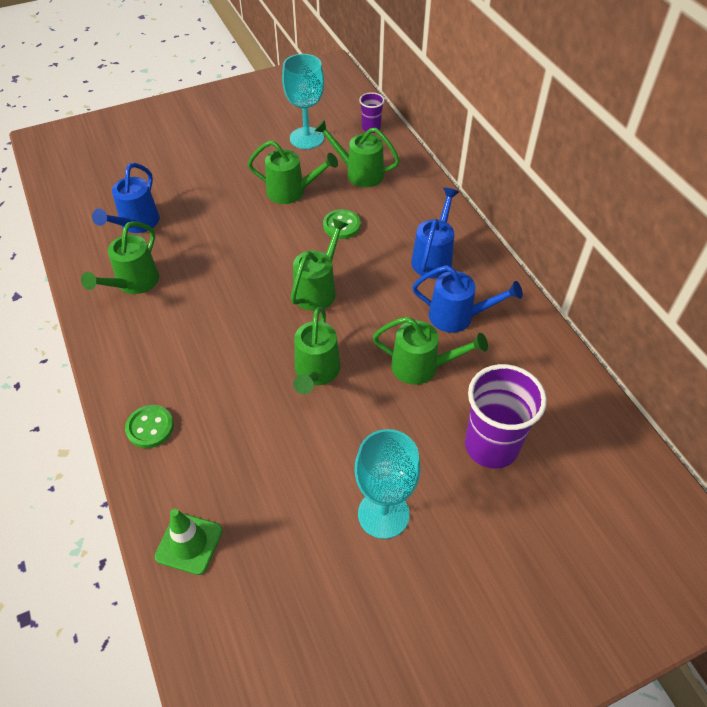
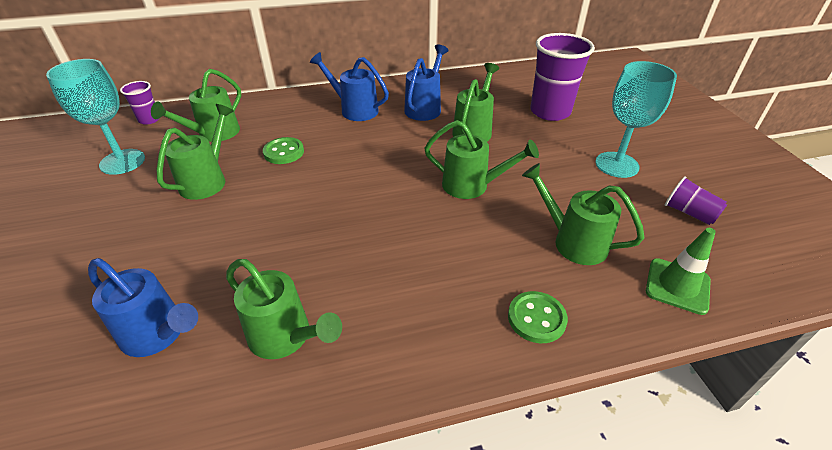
camera: 80 degrees left, 10 degrees down
(301, 580) = (689, 213): none -> purple cup
(318, 289) = (365, 175): green watering can -> green watering can (572, 241)

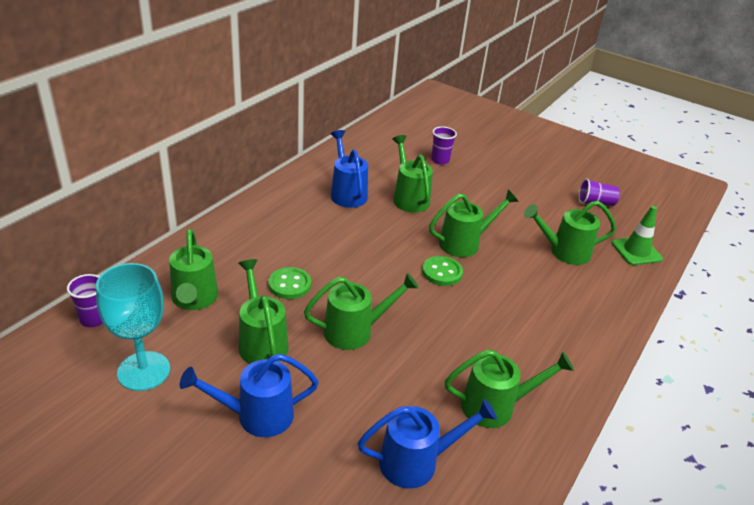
camera: 45 degrees left, 5 degrees down
(275, 207) = (355, 331): none -> green watering can
(354, 109) = (291, 219): blue watering can -> blue watering can (256, 415)
(536, 318) = (600, 308): green button -> green button (442, 272)
(550, 112) = (440, 160): purple cup -> purple cup, size x0.50
(616, 165) = (526, 186): turquoise goblet -> none

